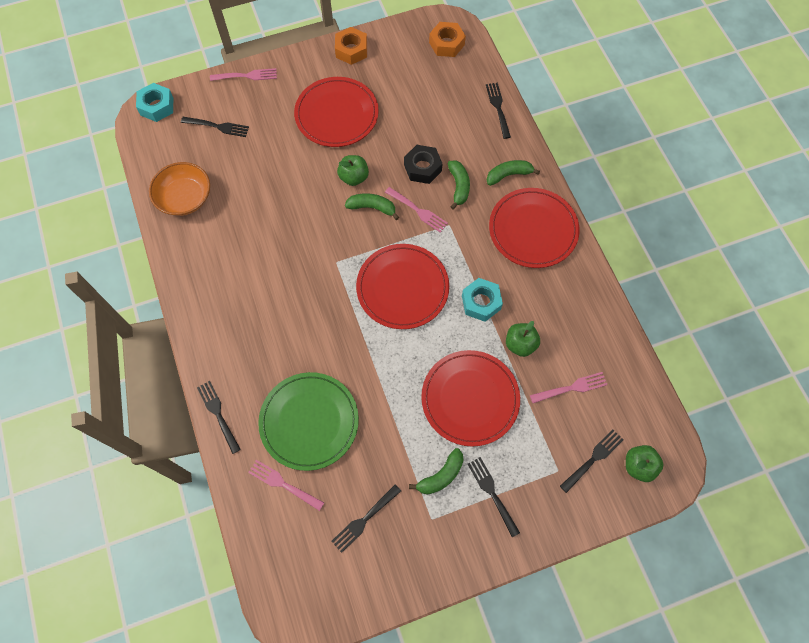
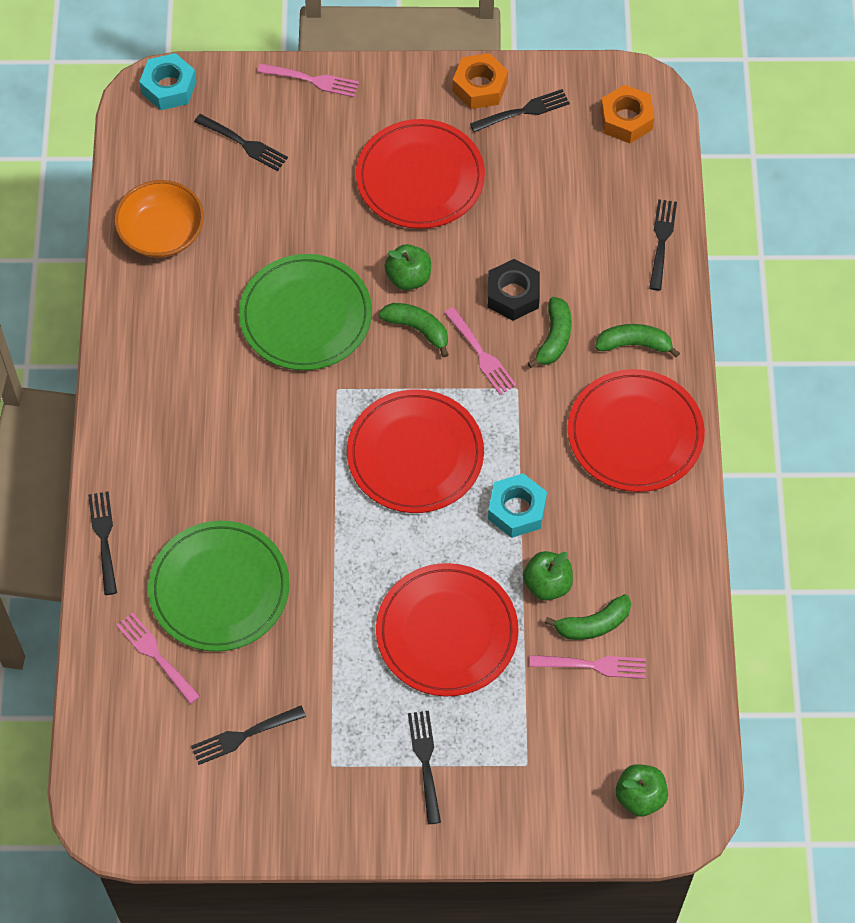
camera: 20 degrees right, 5 degrees down
(298, 221) = (305, 315): none -> green plate
(441, 476) = (366, 716): green banana -> green banana (593, 624)
(593, 459) = (580, 767): black fork -> black fork (523, 111)

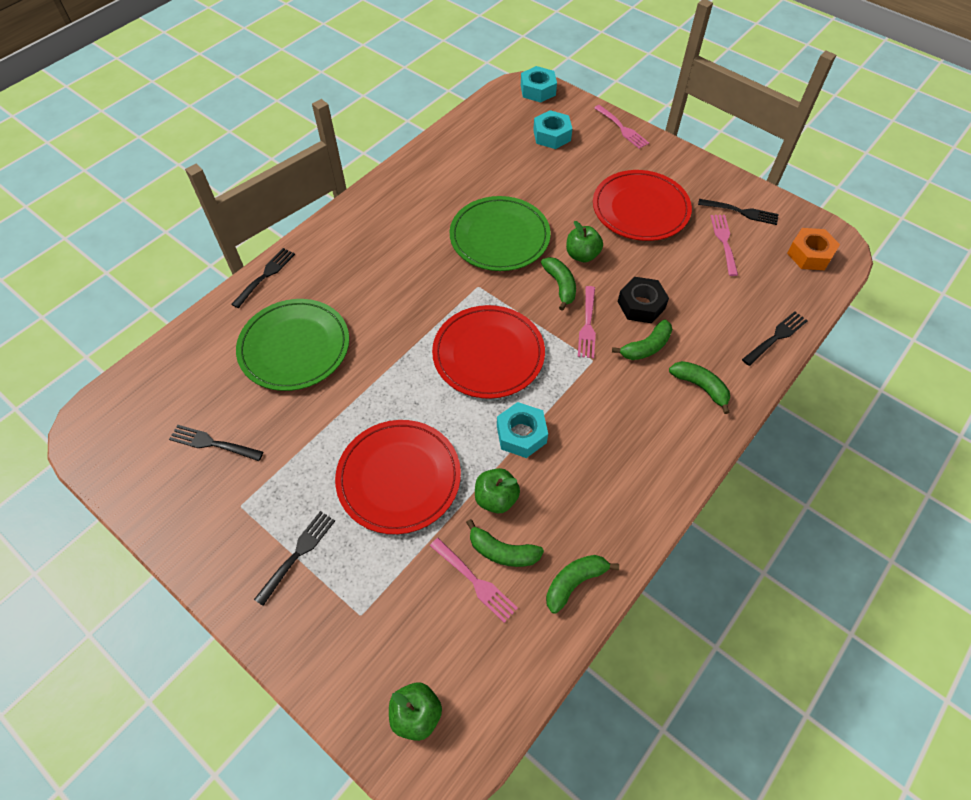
camera: 40 degrees right, 5 degrees down
(156, 656) = (220, 358): pink fork -> pink fork (724, 242)
(162, 232) = (463, 150): orange bowl -> none
(243, 143) = (552, 135): black fork -> turquoise nut
(480, 87) = (723, 185): orange nut -> none
(635, 434) = (650, 444): red plate -> none
(672, 603) = (574, 582): none -> green banana

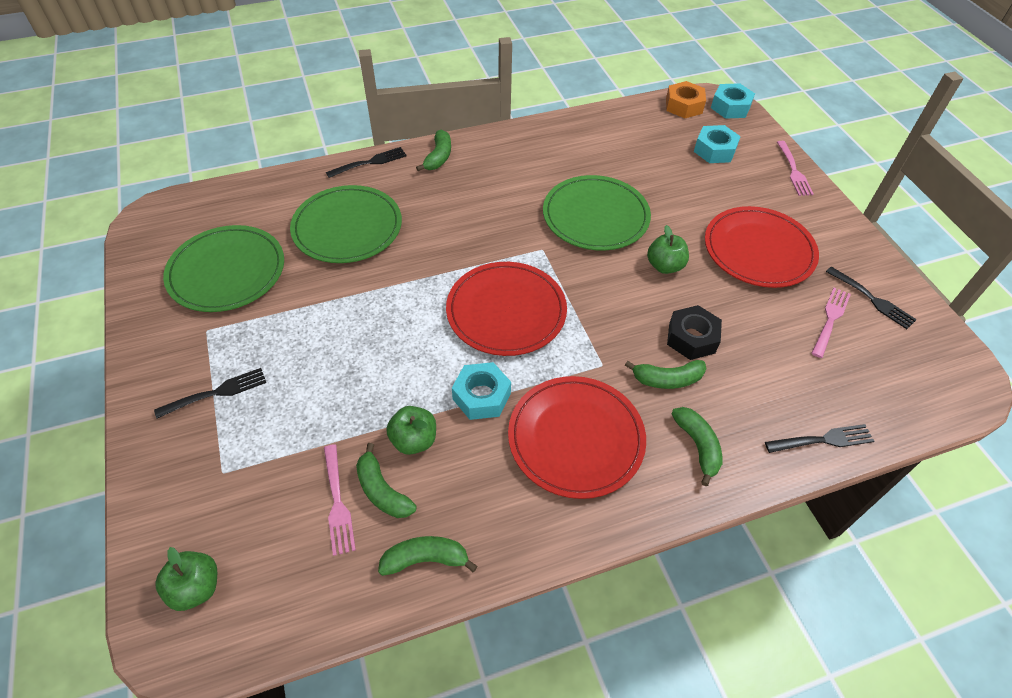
camera: 30 degrees right, 5 degrees down
(213, 443) = (227, 271): black fork -> green plate
(399, 478) = (345, 376): red plate -> red plate (576, 438)
(560, 285) = (621, 283): green banana -> green banana (438, 157)
(587, 324) = (622, 330): pink fork -> none
(810, 254) = (927, 376): orange nut -> orange nut (684, 106)

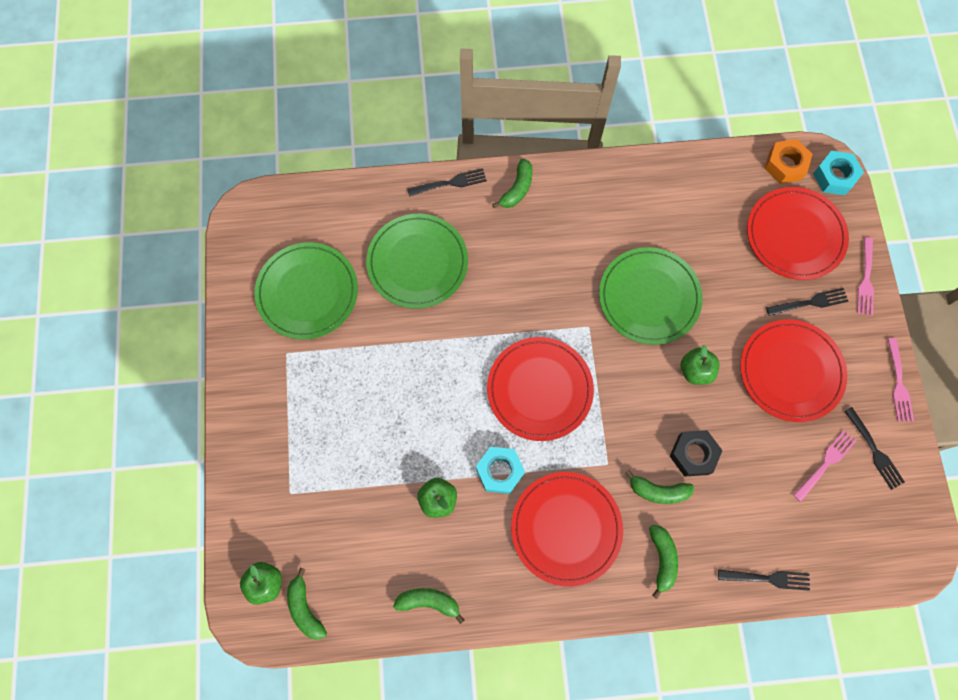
camera: 15 degrees right, 20 degrees up
(215, 393) = (290, 419): black fork -> black fork (809, 303)
(337, 502) = (372, 539): pink fork -> pink fork (898, 383)
(382, 491) = (406, 538): green banana -> green banana (305, 608)
(714, 150) = (795, 235): turquoise nut -> red plate

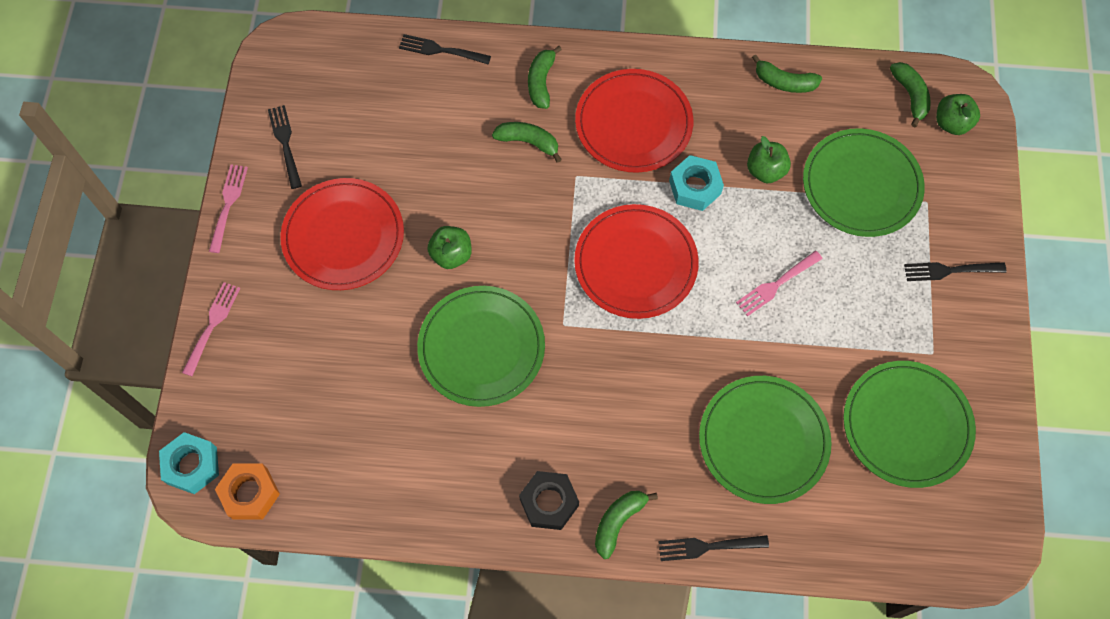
camera: 170 degrees left, 5 degrees down
(349, 500) = (861, 185): none -> green plate
(693, 454) = (480, 170): black nut -> black nut (549, 502)
(795, 235) = (275, 395): red plate -> none
(809, 303) = (291, 309): black fork -> black fork (950, 270)
(825, 464) = (343, 139): pink fork -> pink fork (777, 284)

